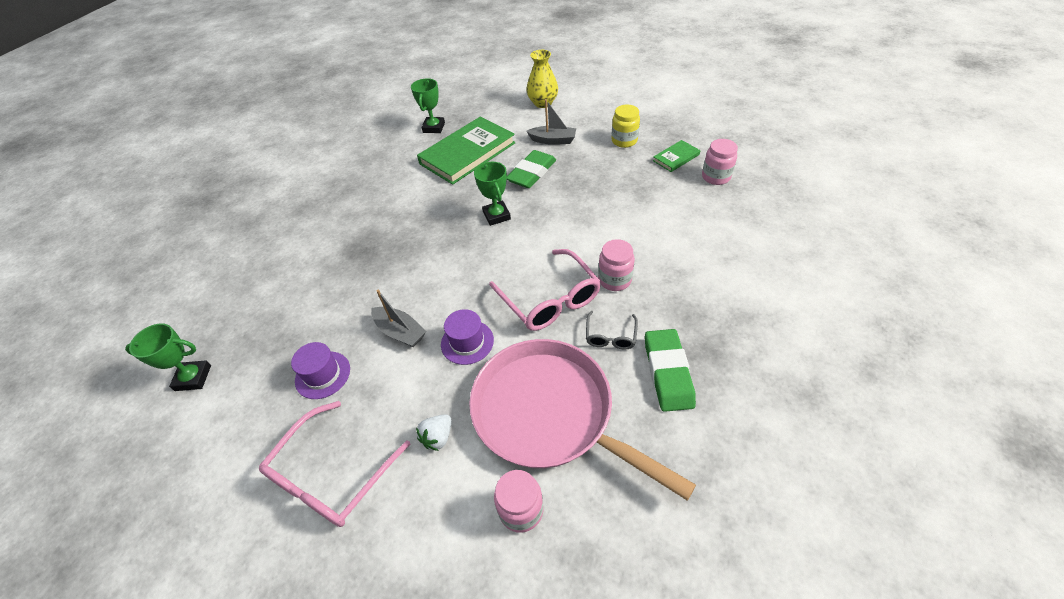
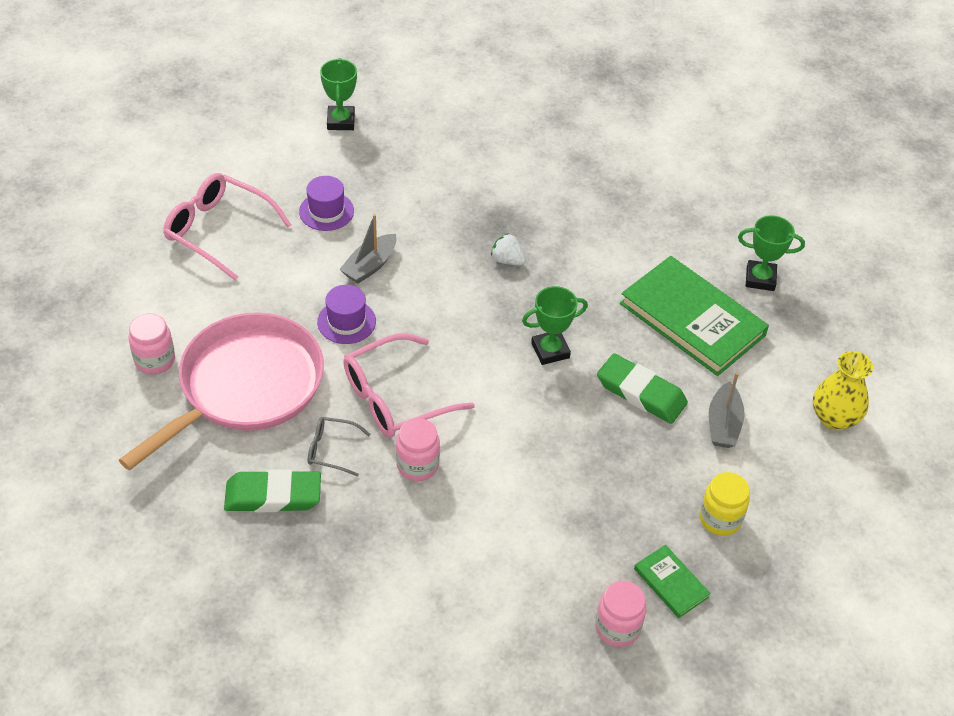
camera: 85 degrees right, 0 degrees up
(438, 437) = (238, 301): white strawberry -> white strawberry (507, 260)

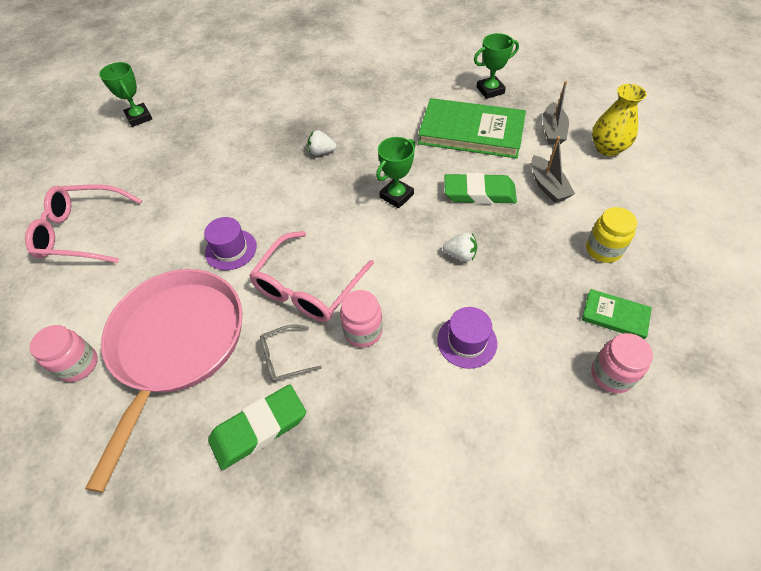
camera: 25 degrees left, 5 degrees up
(326, 211) = (165, 179): purple hat -> purple hat (467, 341)
(370, 266) = (223, 201): grey boat -> grey boat (552, 131)
(567, 445) = (460, 255): none -> white strawberry

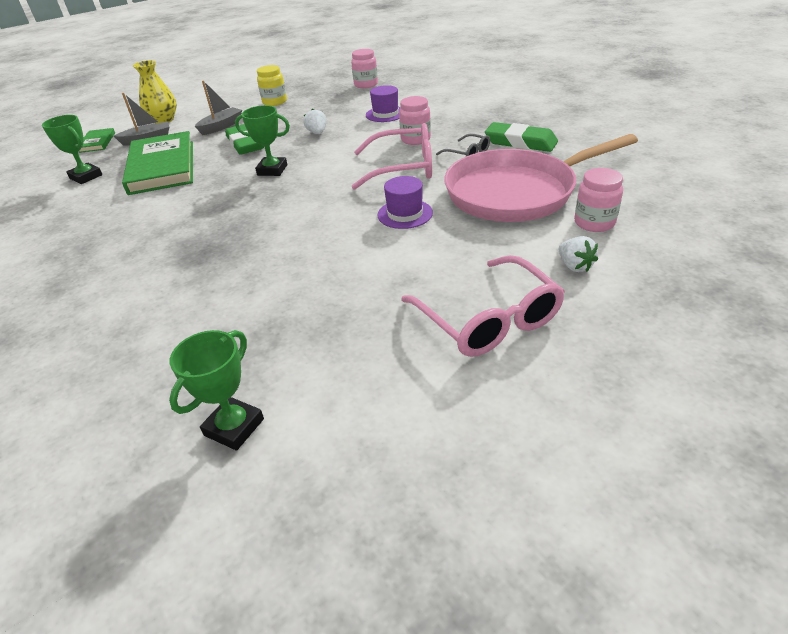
camera: 120 degrees left, 15 degrees down
(321, 152) = (232, 225): white strawberry -> white strawberry (574, 266)
(615, 316) = (325, 91): green book -> green book (97, 142)

